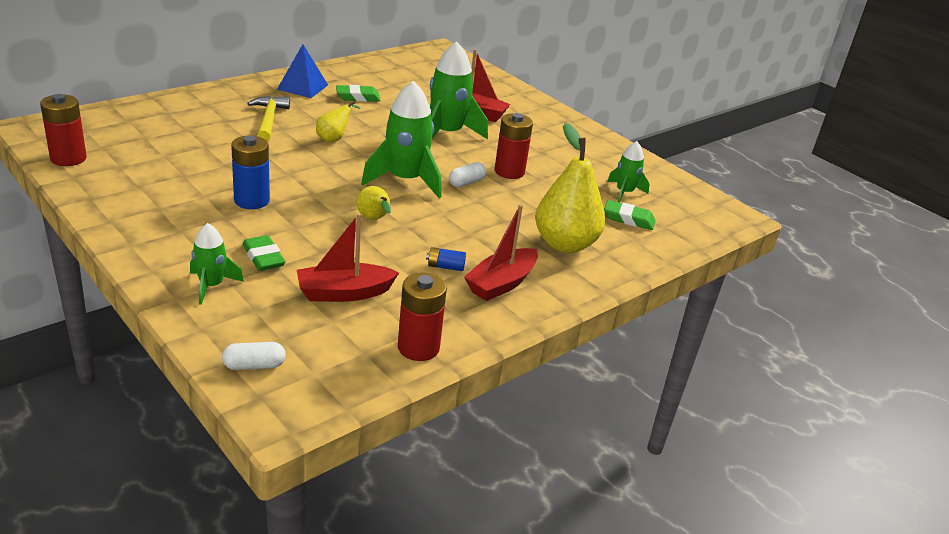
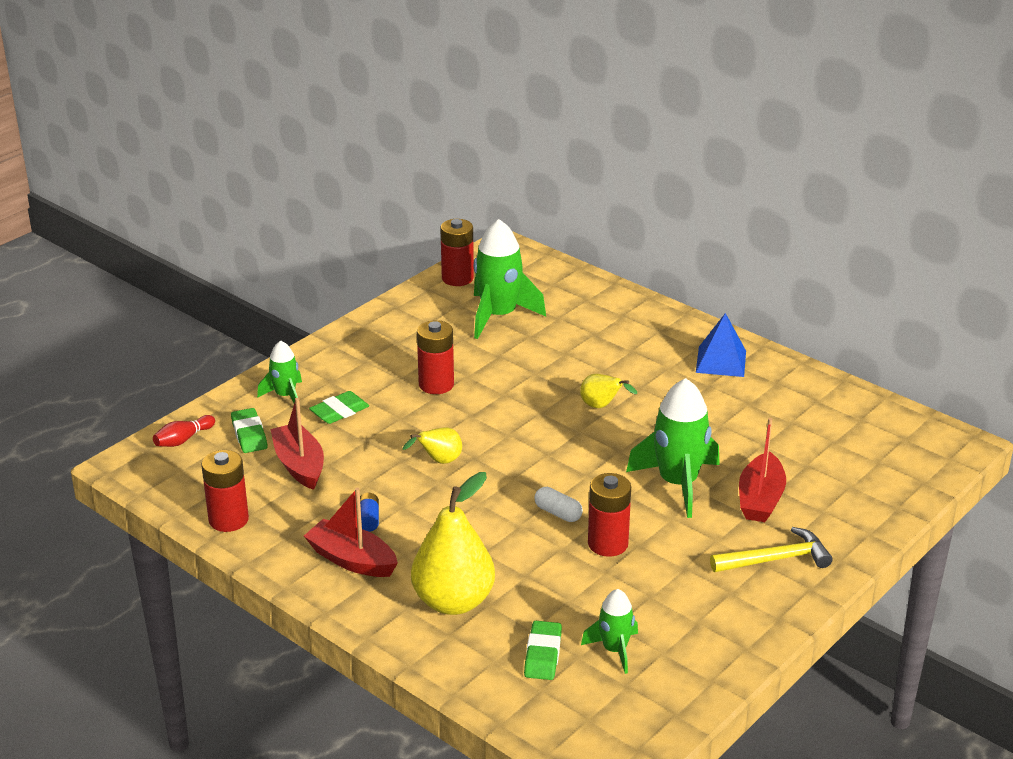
camera: 85 degrees right, 0 degrees up
(252, 200) = (436, 384): blue battery -> red battery
(254, 365) = (183, 439): white capsule -> red bowling pin
(268, 120) = (615, 358): yellow hammer -> yellow hammer (775, 559)
(358, 97) = (727, 403): green eraser -> green eraser (249, 435)
(405, 180) = (535, 469): green rocket -> green rocket (499, 316)

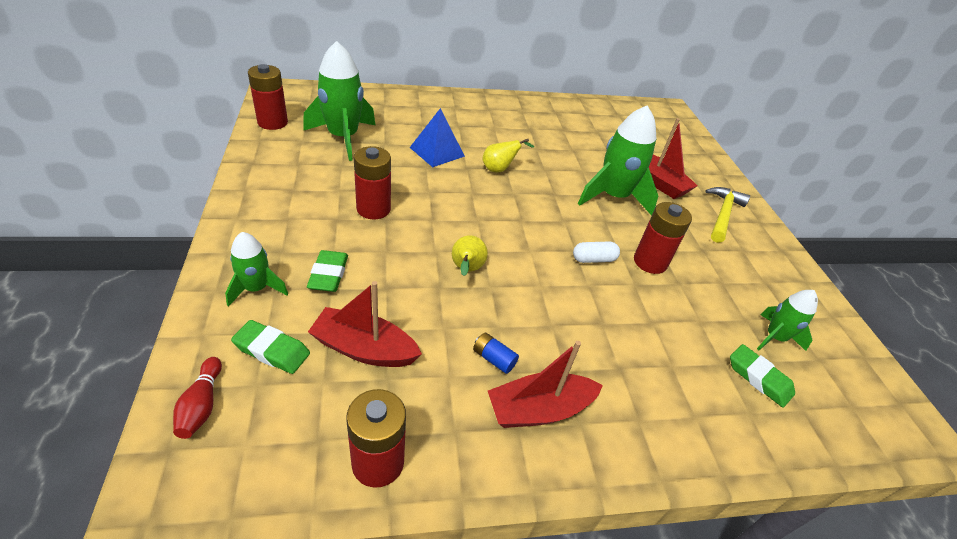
camera: 55 degrees left, 10 degrees up
(453, 601) = (653, 383): yellow pear -> none
(721, 361) = (513, 112): blue pyramid -> blue pyramid (437, 151)

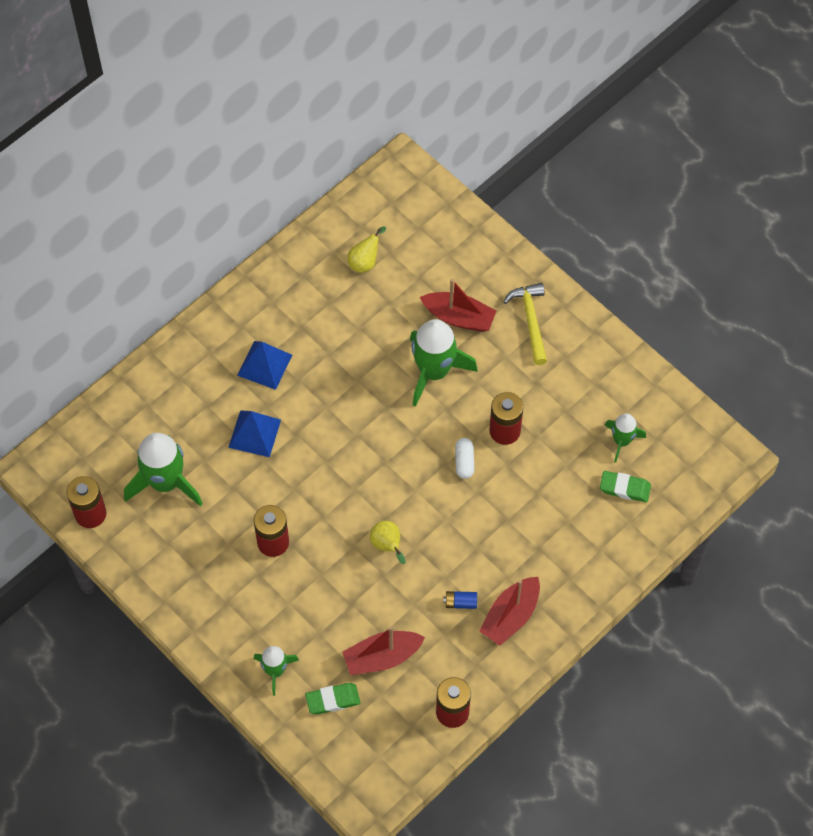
camera: 30 degrees left, 20 degrees up
(201, 405) = (334, 756): red bowling pin -> none
(328, 274) = (306, 624): green eraser -> none
(484, 129) = (264, 365): none -> blue pyramid
(499, 169) = (322, 413): yellow pear -> yellow pear (365, 262)
(593, 259) = (464, 462): white capsule -> white capsule turned 45 degrees counterclockwise

